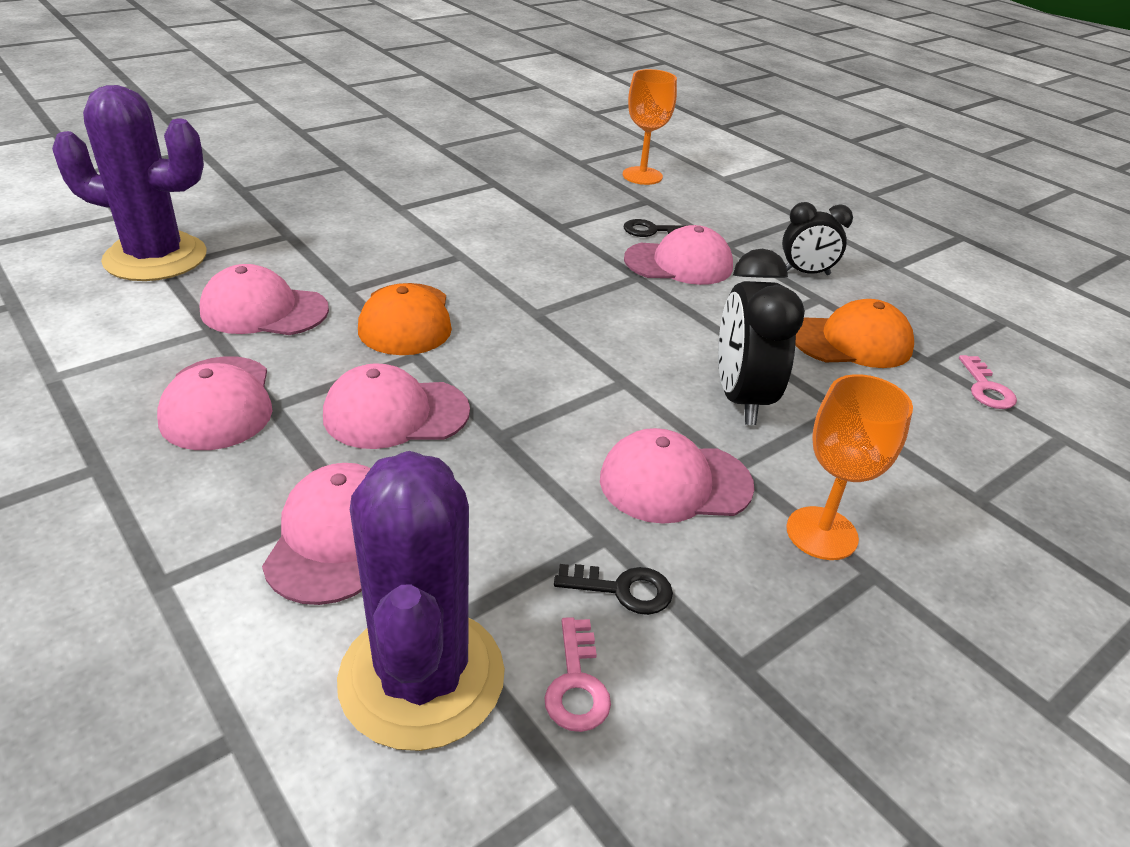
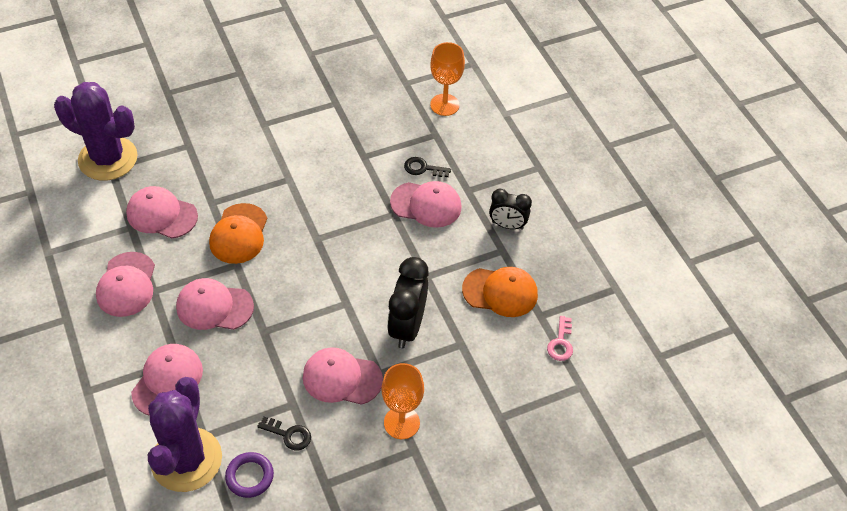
camera: 15 degrees right, 15 degrees up
(577, 684) = (249, 476): pink key -> purple ring

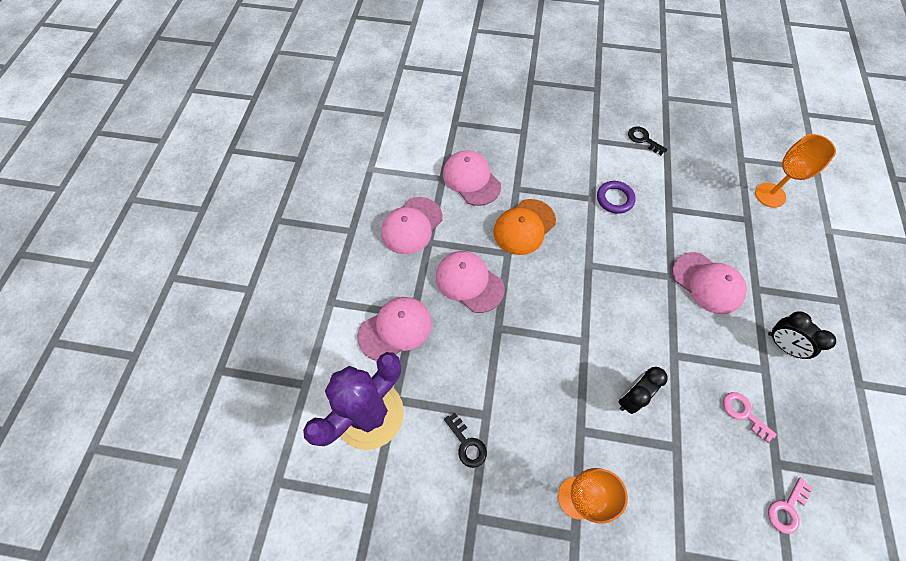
camera: 35 degrees right, 10 degrees up
(108, 159) = (456, 114): purple cactus -> none
(249, 476) = (411, 465): purple ring -> purple ring (614, 199)
(342, 378) = (543, 415): pink cap -> none
(407, 326) = (631, 397): black clock -> black clock, size x0.63
(423, 168) = (721, 246): black key -> black key (643, 139)
(500, 292) = (743, 413): orange cap -> pink key

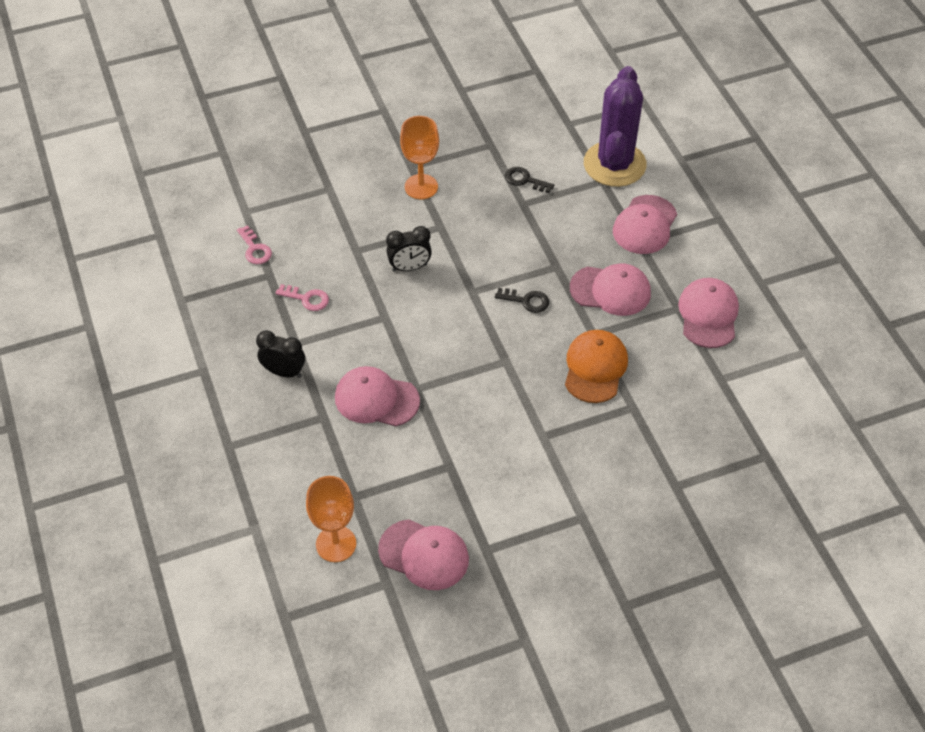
camera: 150 degrees right, 10 degrees down
(471, 179) = (689, 393): pink cap -> pink cap (424, 555)
(614, 199) = (517, 448): purple ring -> none
(631, 397) = (409, 267): black clock -> black clock turned 60 degrees clockwise
(643, 139) = (522, 550): black key -> black key (526, 301)
(787, 509) = (255, 249): pink key -> pink key turned 135 degrees clockwise

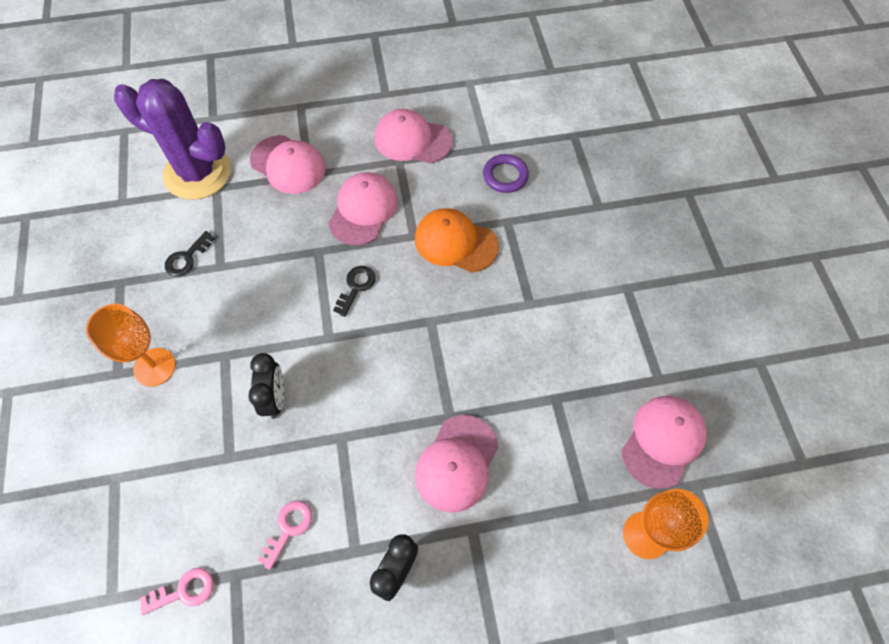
camera: 80 degrees left, 10 degrees up
(688, 399) = (505, 176): none -> purple ring

